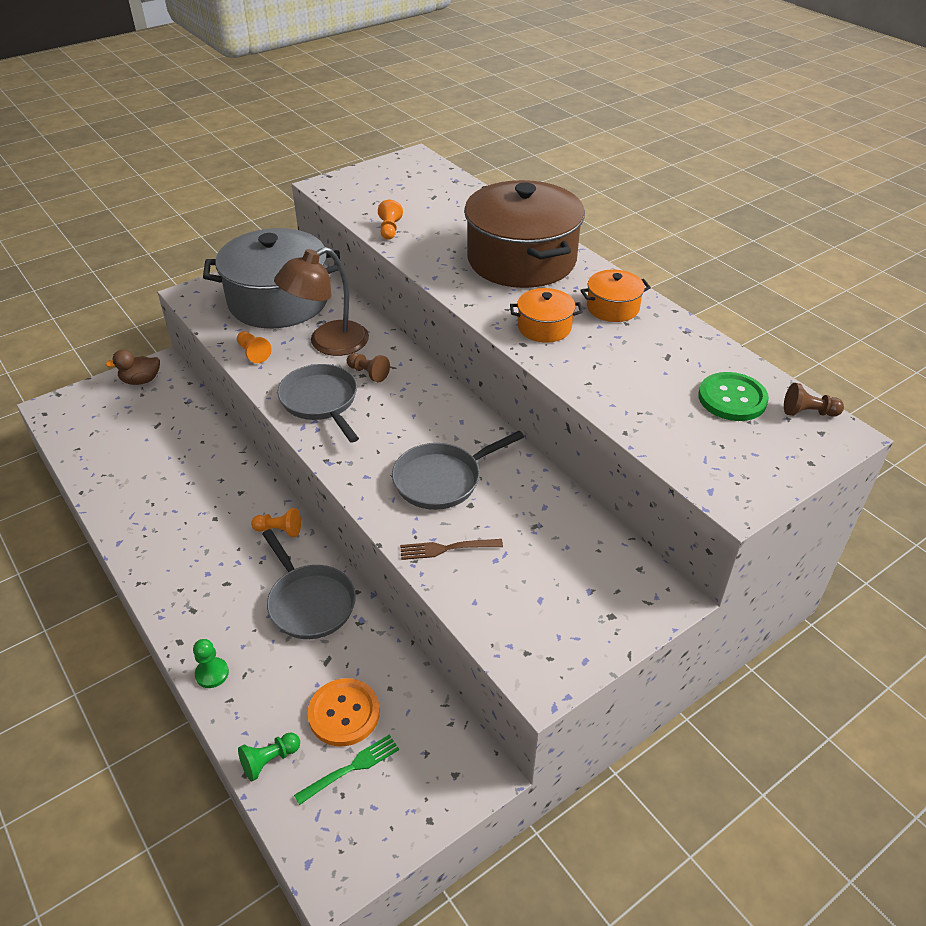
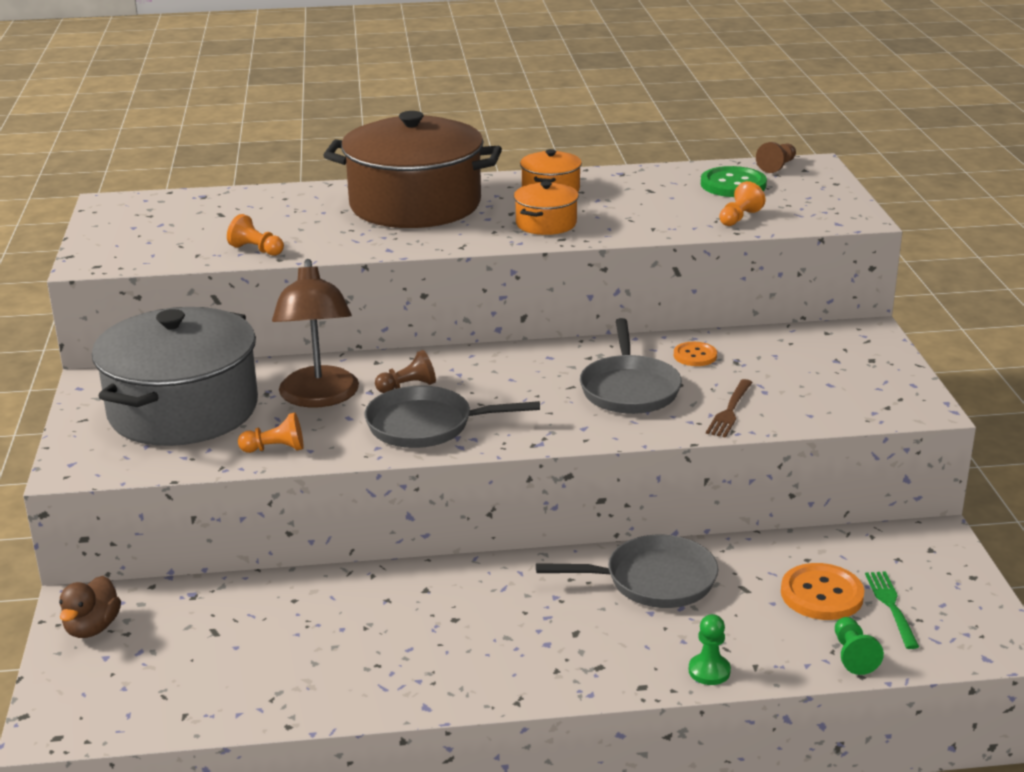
camera: 60 degrees left, 15 degrees down
(279, 530) = (521, 575): orange pawn -> orange pawn (739, 218)
(526, 498) = (695, 356): none -> orange button

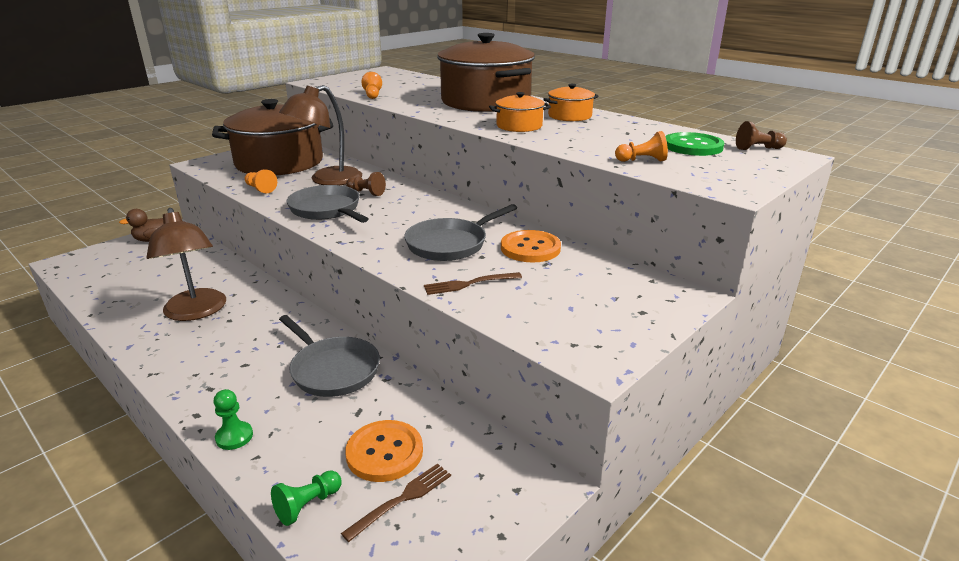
camera: 50 degrees right, 0 degrees up
(183, 410) = (279, 162): grey pot -> brown pot
(400, 638) = (196, 312): none -> brown lamp
(695, 356) = (530, 248): orange button -> orange button, size x1.65
(891, 606) = (402, 499): green fork -> brown fork

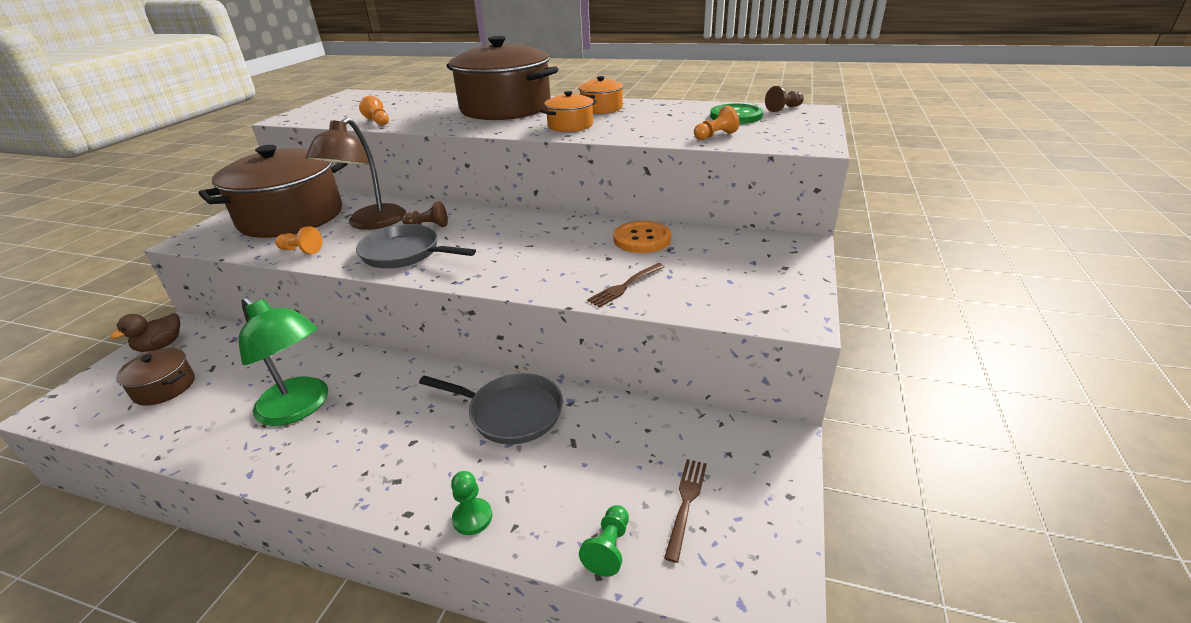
camera: 25 degrees left, 5 degrees up
(132, 269) = (164, 387): none -> brown pot
(196, 312) = (300, 408): brown lamp -> green lamp
(384, 452) = (632, 469): orange button -> none
(450, 244) = (568, 254): grey pan -> none

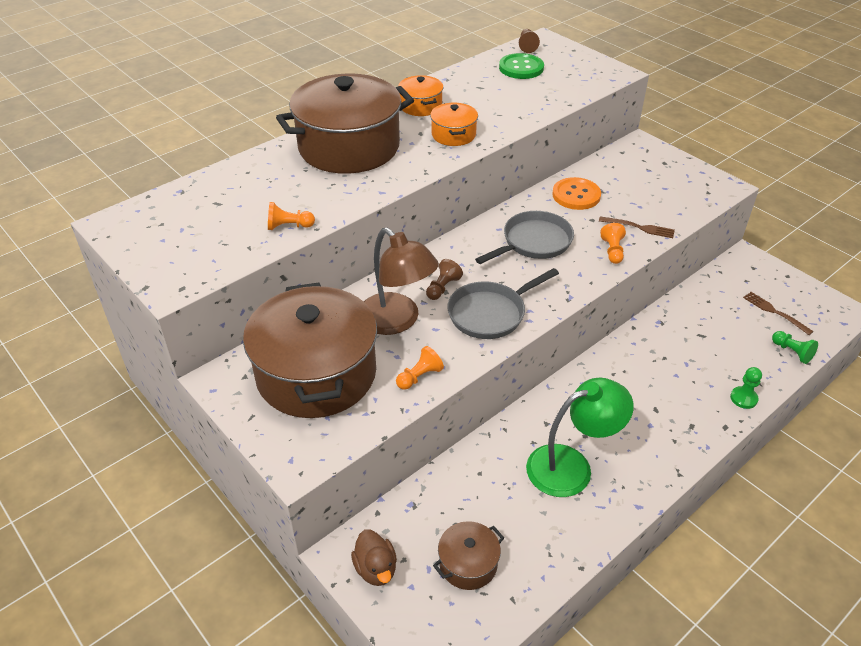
camera: 60 degrees left, 10 degrees up
(510, 413) = (654, 353): grey pan -> grey pan (533, 242)
(625, 286) = (639, 227): brown fork -> brown fork turned 60 degrees counterclockwise
(715, 136) = (557, 93): orange pawn -> orange pawn (612, 251)

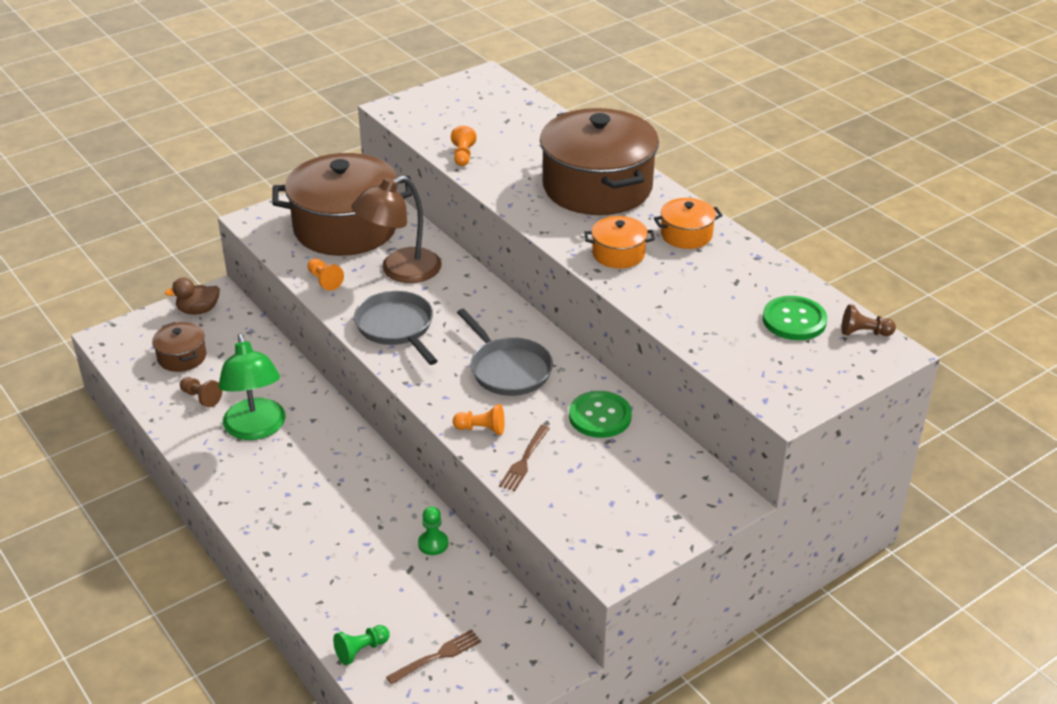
camera: 95 degrees right, 5 degrees down
(442, 288) = (442, 300): brown pawn -> brown pawn (201, 397)
(576, 195) = (600, 416): orange button -> green button
(743, 398) = (301, 580): green pawn -> green pawn (433, 544)

